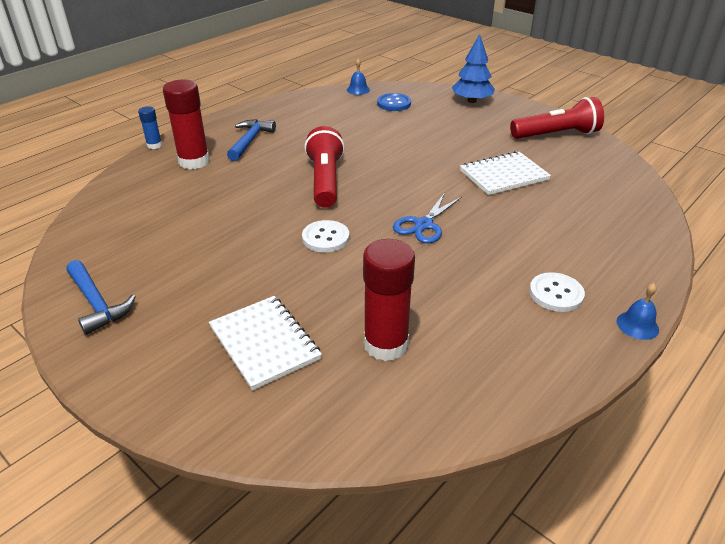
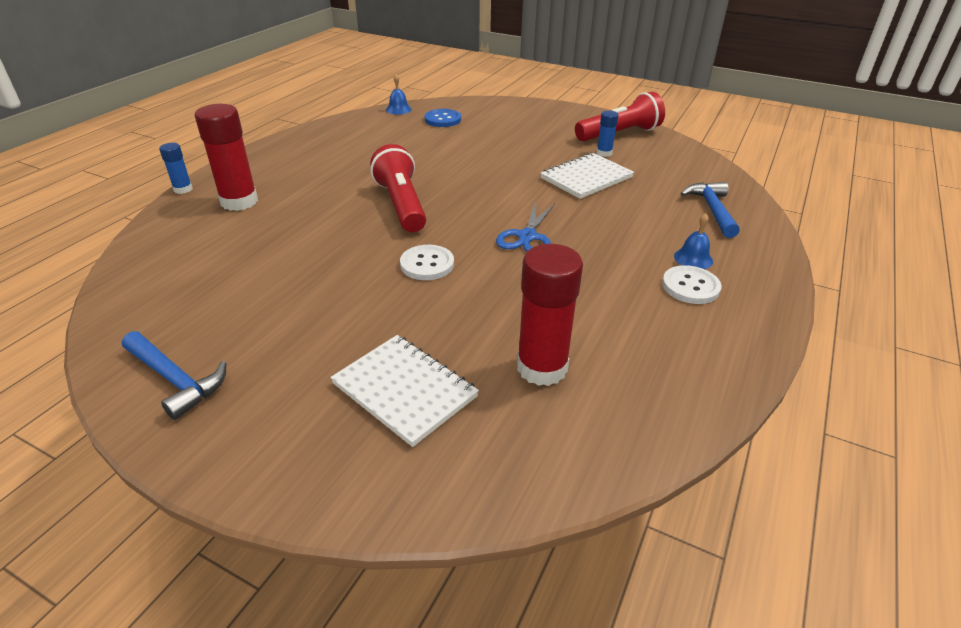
camera: 15 degrees left, 0 degrees up
(250, 140) = (298, 172): blue hammer -> blue hammer (711, 210)
(471, 101) = (522, 110): blue tree -> none
(532, 152) = (604, 153): none -> blue glue stick
(637, 325) = (781, 305): blue bell -> blue bell (693, 258)

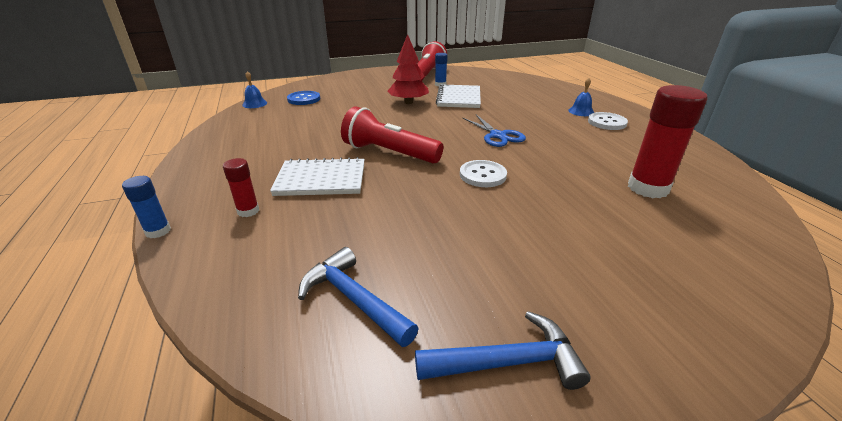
camera: 45 degrees left, 5 degrees down
(239, 201) = (248, 211): red glue stick -> red glue stick, size x0.51
(404, 390) = (633, 244): white notebook -> white notebook (321, 179)
(524, 161) = (408, 102): none -> red tree
(711, 210) = (540, 90): blue hammer -> blue hammer (353, 299)

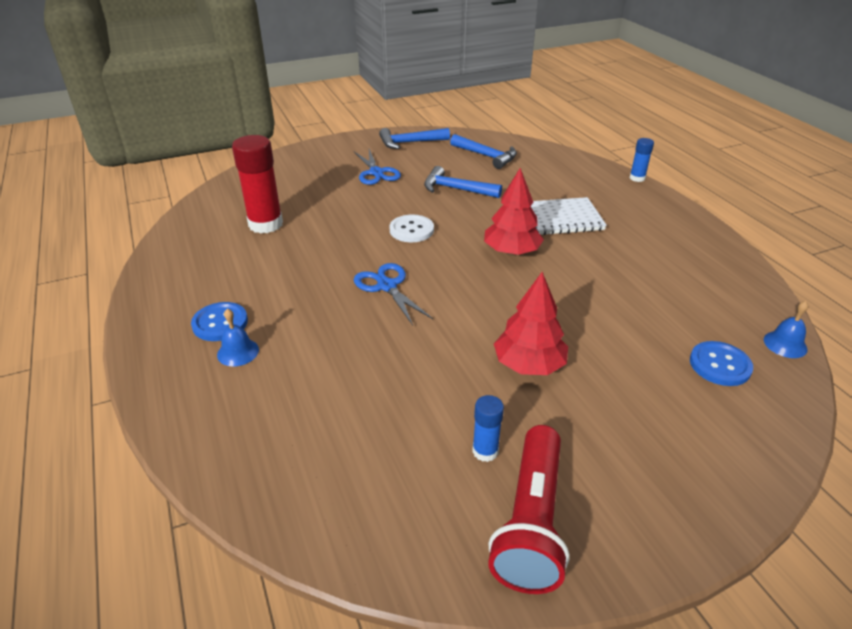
camera: 175 degrees right, 5 degrees up
(248, 211) = (592, 192): red glue stick -> none
(389, 153) = (511, 252): red flashlight -> red tree
(426, 225) = (456, 189): none -> blue hammer
(459, 98) = (440, 387): white notebook -> none
(551, 265) = (376, 173): none -> blue scissors
(607, 122) = (220, 323): white button -> blue button

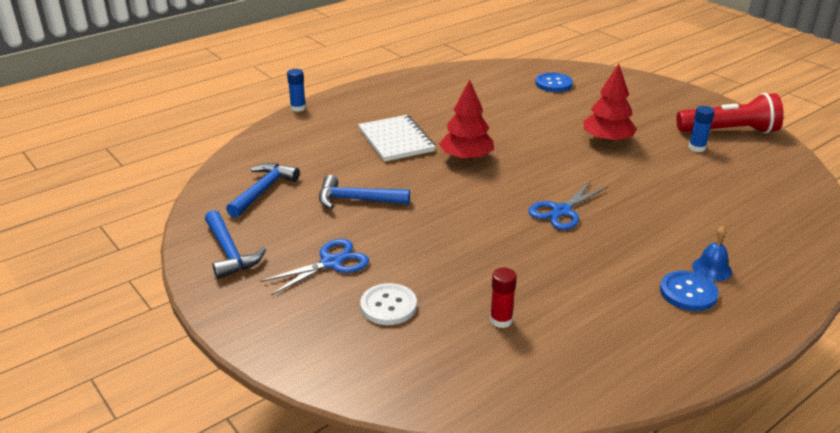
camera: 105 degrees left, 5 degrees down
(265, 224) = (501, 320): red glue stick -> red glue stick, size x0.51
(411, 230) = (457, 214): white button -> white button (388, 306)
(456, 189) = (356, 200): blue hammer -> blue hammer turned 90 degrees clockwise
(785, 344) = (517, 66): blue bell -> none

